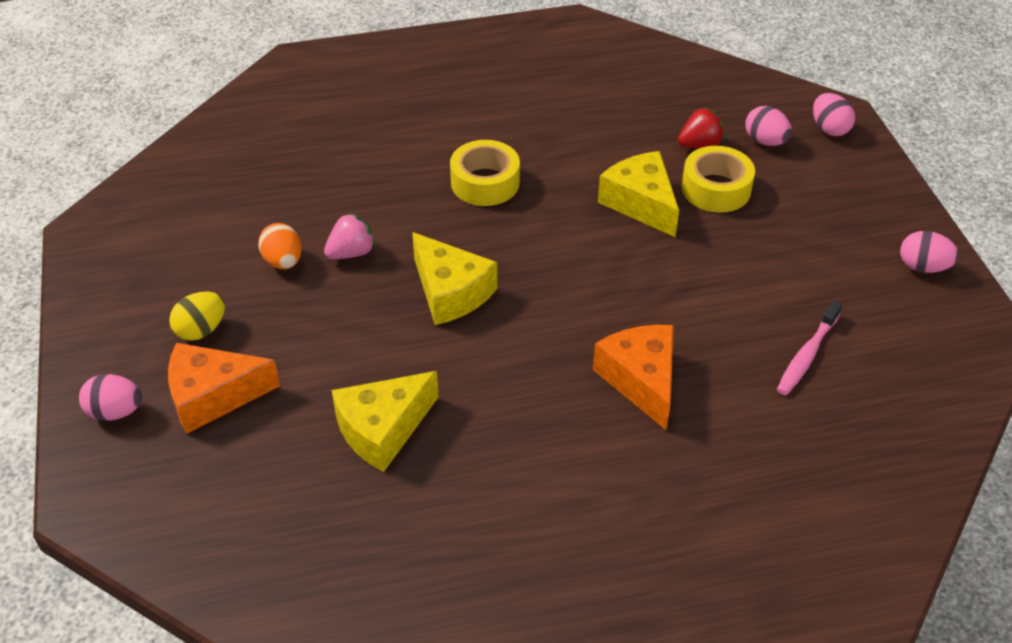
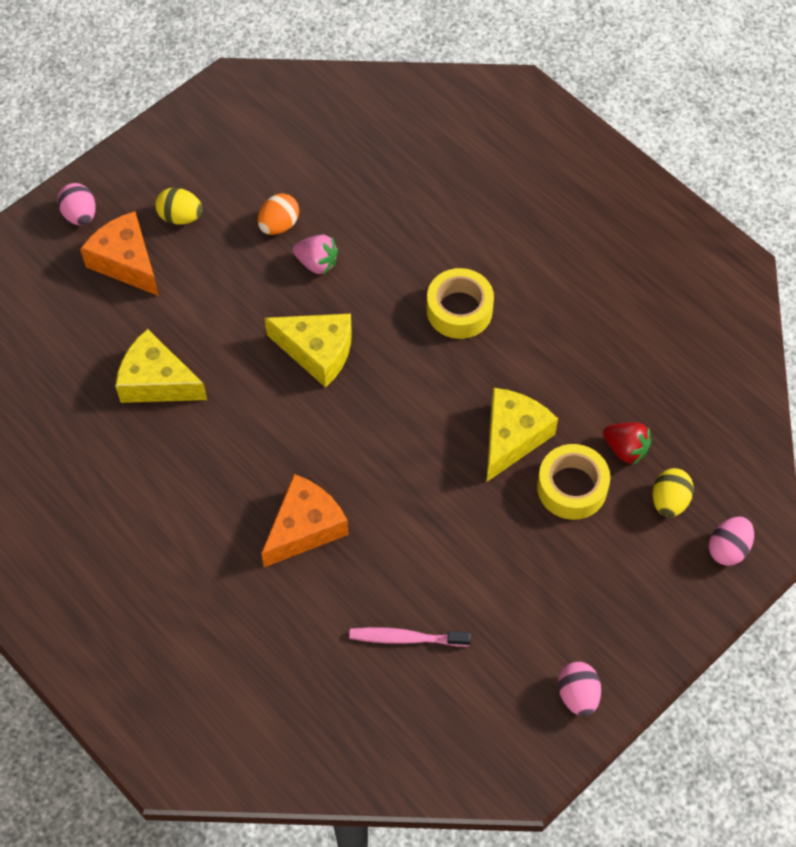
camera: 60 degrees right, 15 degrees up
(450, 292) = (317, 352): yellow cheese -> yellow cheese turned 90 degrees counterclockwise
(765, 141) = (669, 501): pink egg -> yellow egg

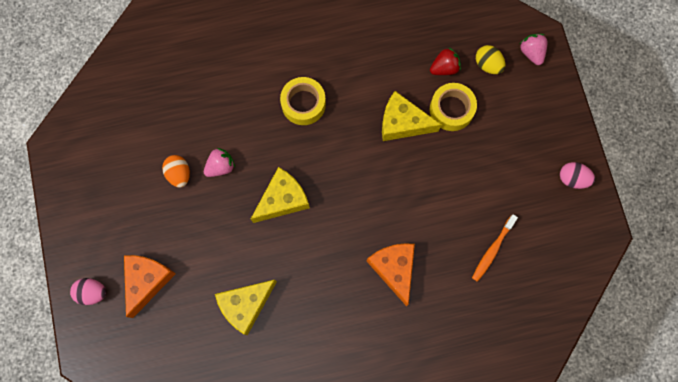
camera: 60 degrees left, 15 degrees up
(126, 262) = (147, 281): orange cheese -> orange cheese turned 120 degrees clockwise
(180, 217) = (135, 230): yellow egg -> none
(406, 638) = (492, 250): pink toothbrush -> orange toothbrush
(512, 437) = (402, 123): yellow cheese -> yellow cheese turned 45 degrees counterclockwise
(728, 549) = (531, 53): pink egg -> pink strawberry

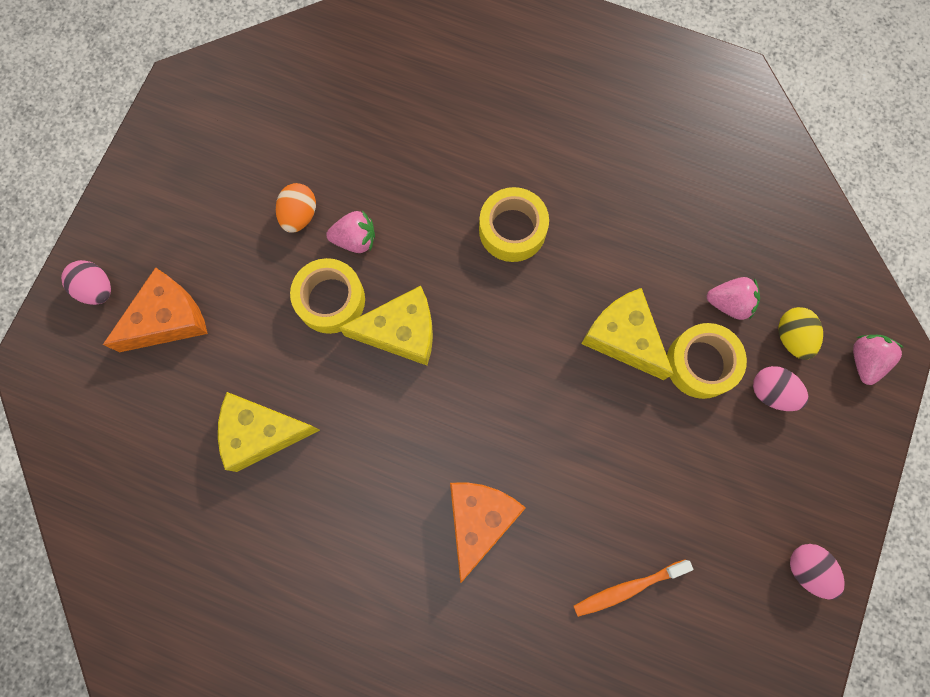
camera: 35 degrees right, 0 degrees up
(231, 208) = (330, 300): none -> yellow tape
(444, 68) = (729, 303): red strawberry -> pink strawberry
(496, 100) = (771, 392): none -> pink egg

